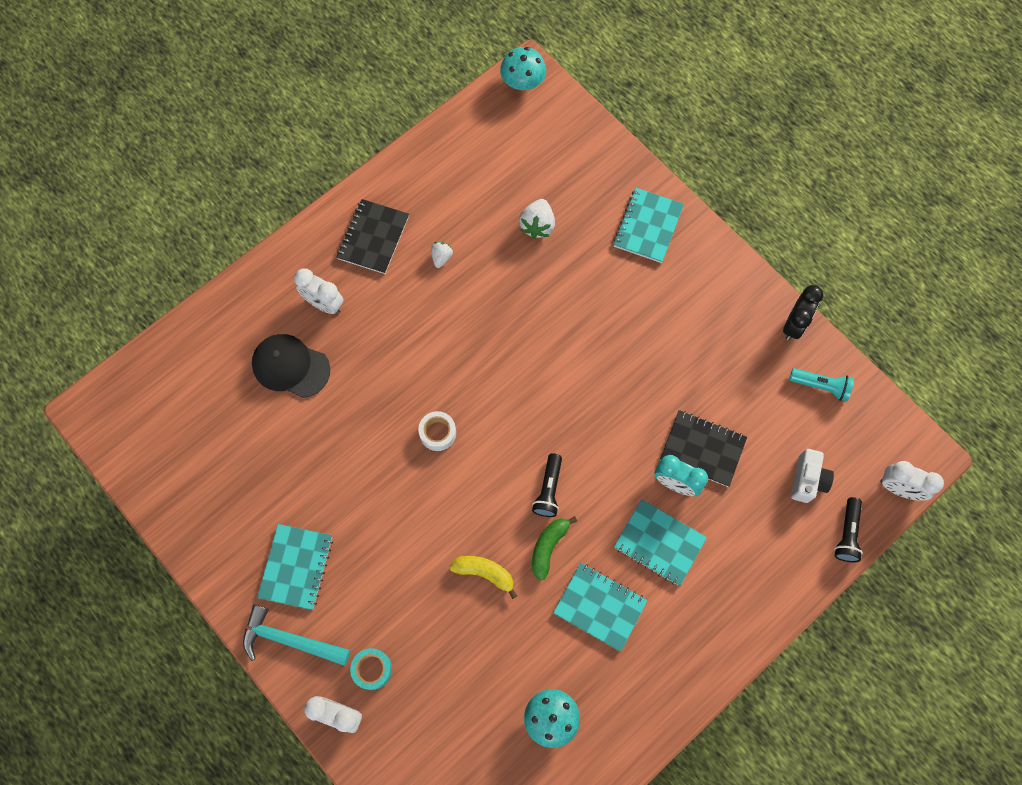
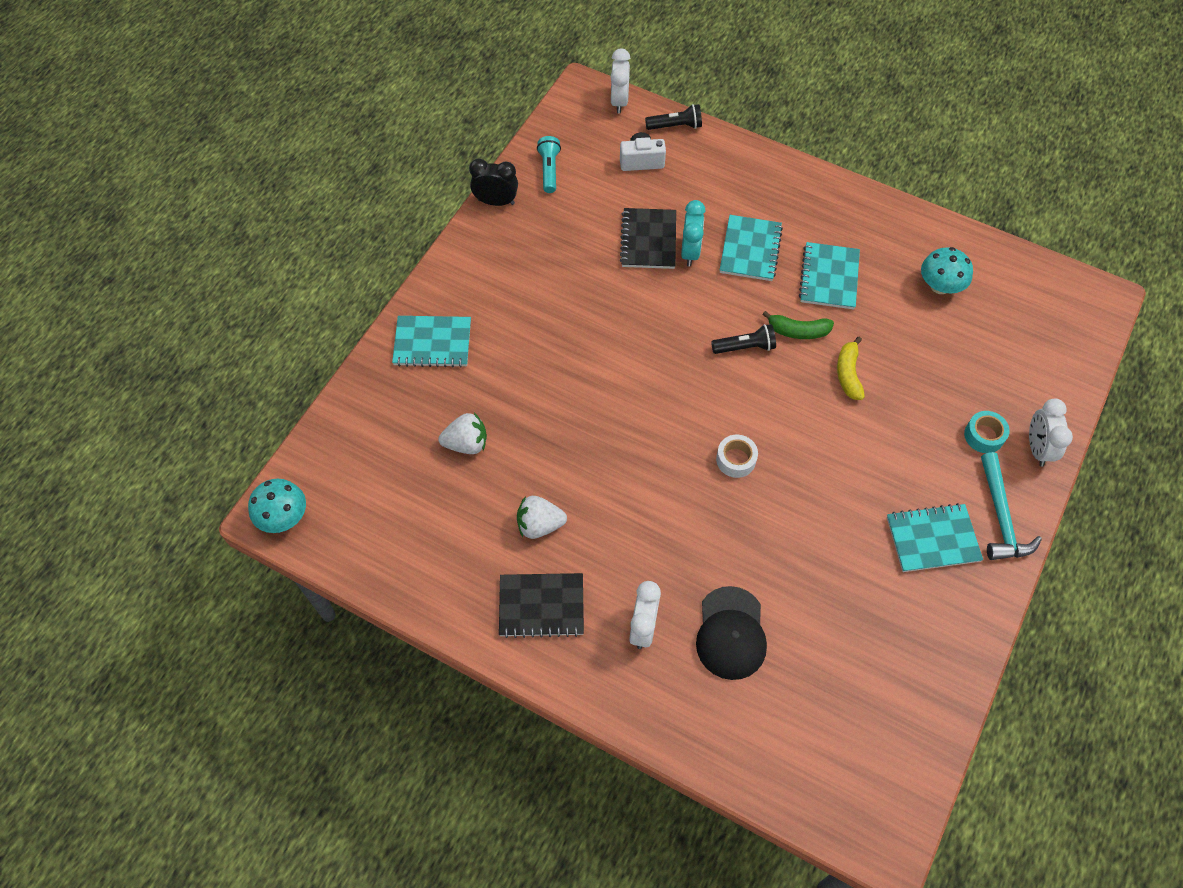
camera: 110 degrees left, 10 degrees down
(441, 257) = (539, 525): white strawberry -> white strawberry, size x1.65

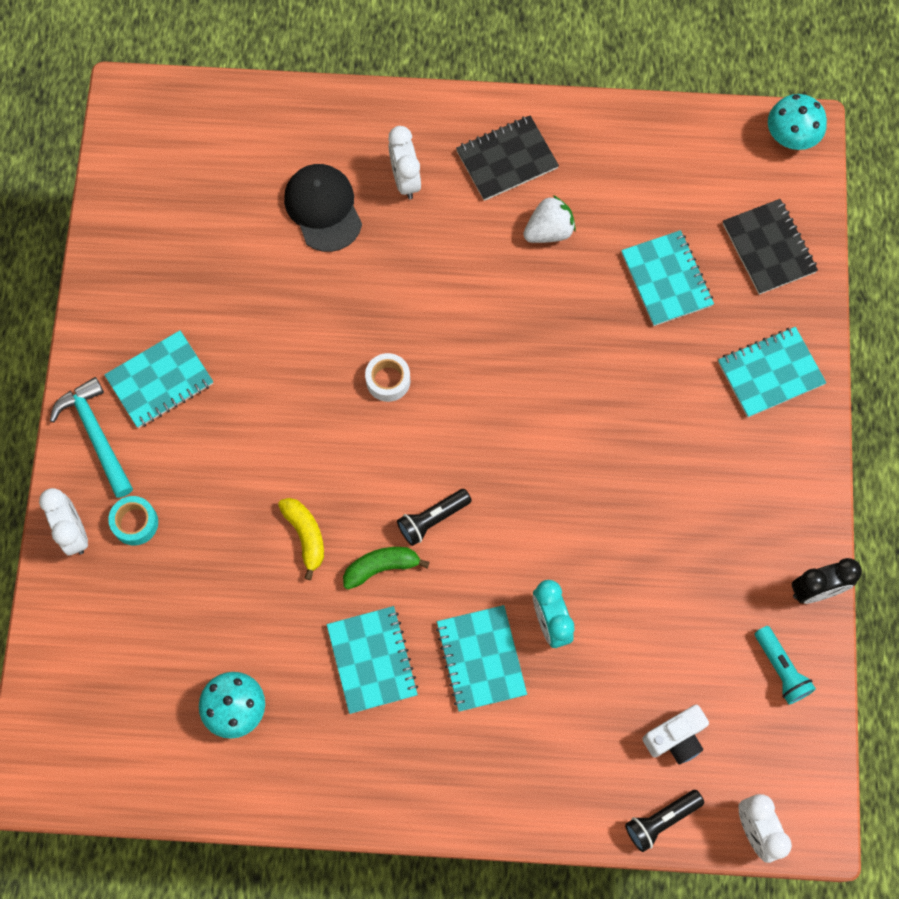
camera: 155 degrees right, 10 degrees up
(466, 443) = (666, 280): white strawberry -> turquoise notebook
(648, 240) = (607, 617): black notebook -> black notebook (768, 248)

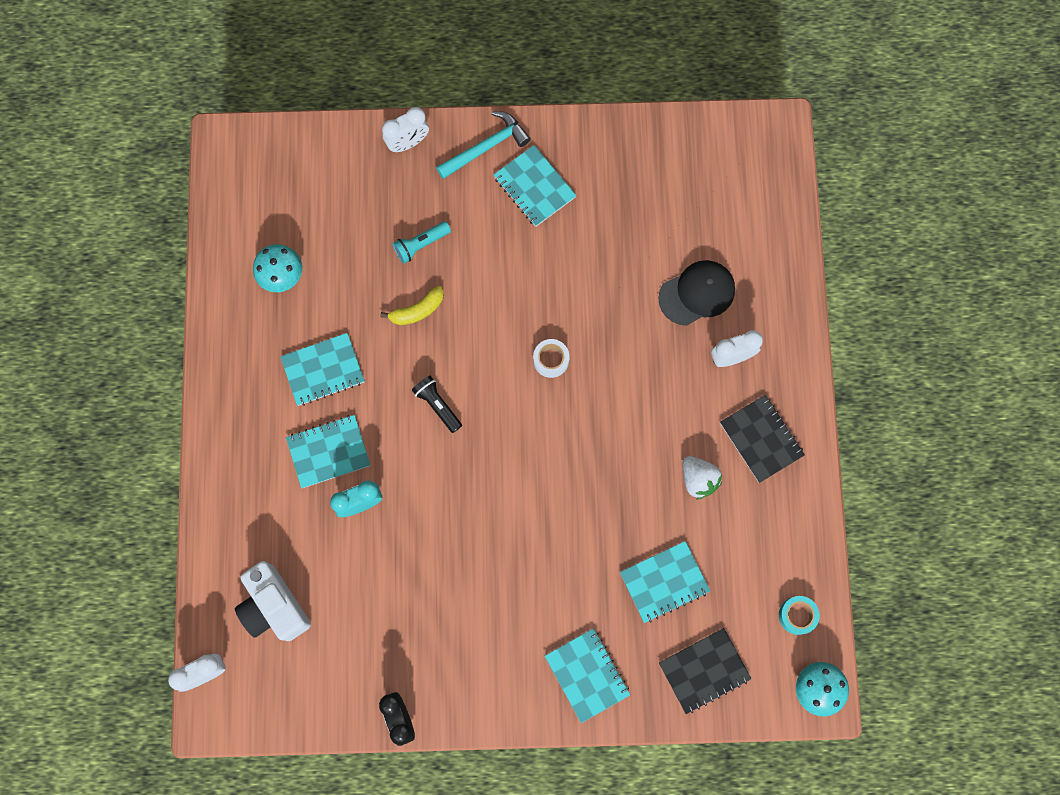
camera: 85 degrees right, 5 degrees up
(135, 523) = (418, 185): turquoise tape -> turquoise tape (797, 615)
(381, 567) = (396, 370): green banana -> none
(661, 820) = (211, 598): black flashlight -> none
(675, 738) = (274, 606): white camera -> white camera, size x1.59
(781, 669) = (333, 690): turquoise flashlight -> turquoise flashlight (421, 245)

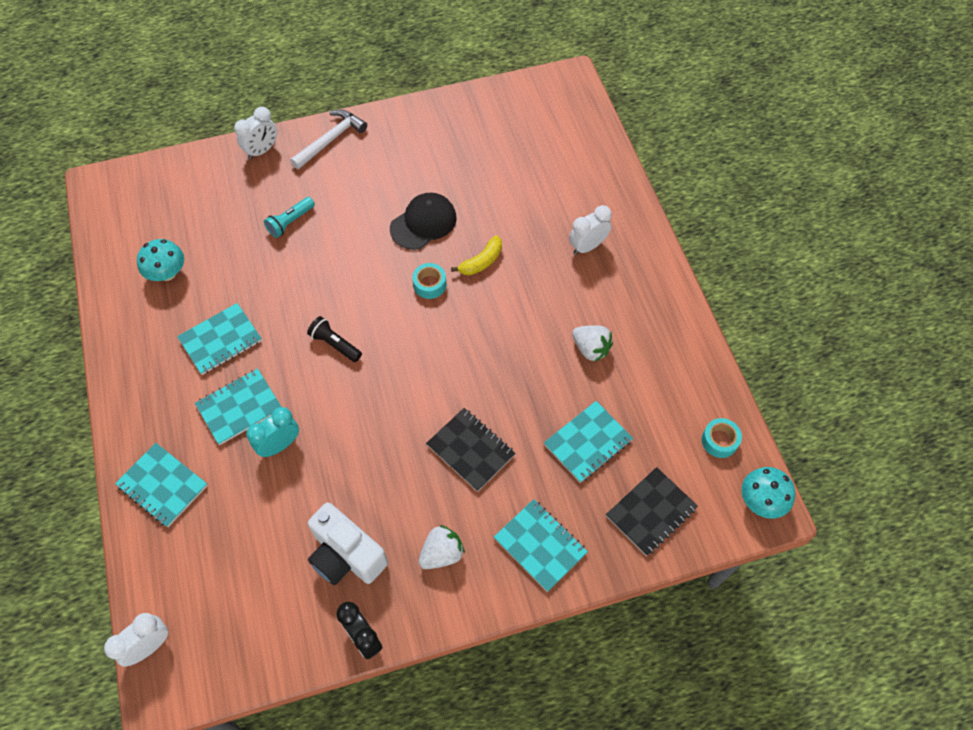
camera: 15 degrees left, 15 degrees down
(274, 606) = (211, 562): white camera -> white camera (346, 555)
(417, 310) = (298, 273): yellow banana -> yellow banana (481, 262)
(486, 147) = (331, 140): turquoise hammer -> white hammer
(491, 657) = (442, 553): none -> white strawberry
(534, 187) = (380, 159): turquoise notebook -> turquoise notebook (163, 485)
(551, 360) = (429, 284): white tape -> turquoise tape
(697, 293) = (542, 206): black cap -> black cap (423, 223)
(761, 439) = (635, 303): black notebook -> black notebook (470, 450)

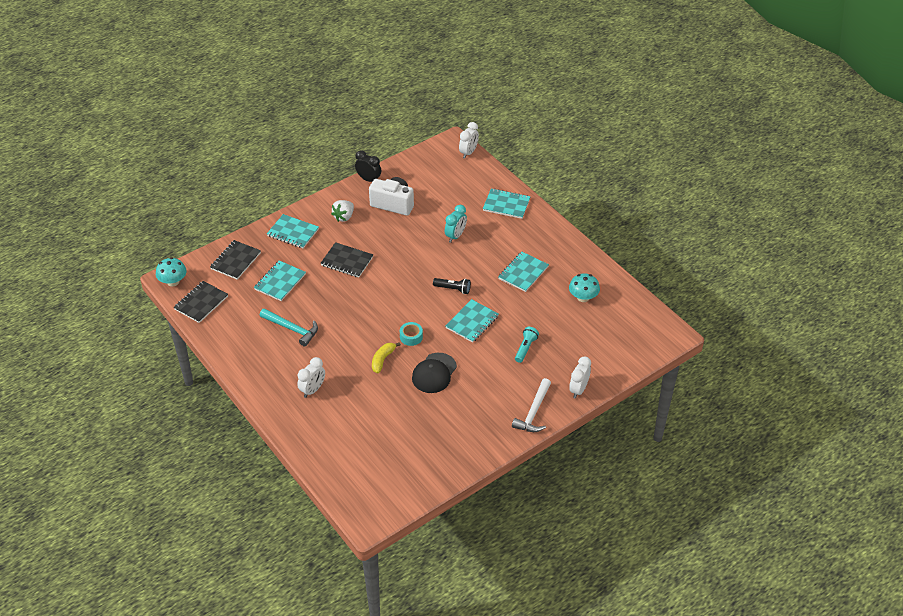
camera: 160 degrees right, 15 degrees down
(239, 407) = (489, 246): turquoise notebook -> turquoise notebook (472, 322)
(591, 349) = (292, 329): white strawberry -> turquoise hammer
(719, 441) = (201, 303): turquoise tape -> black notebook

